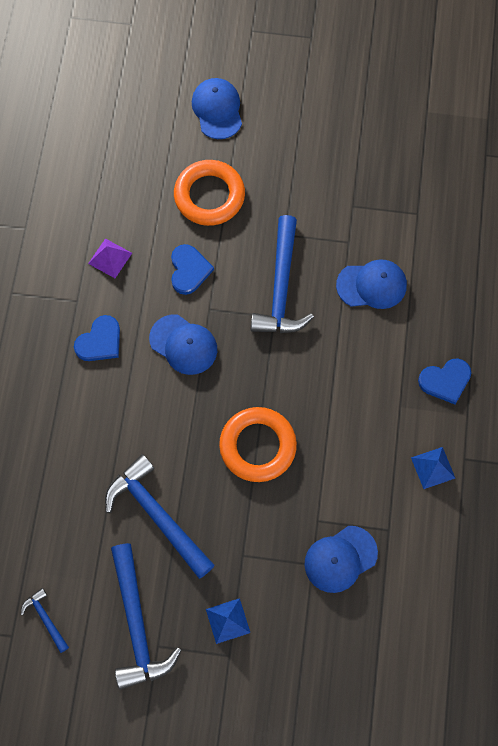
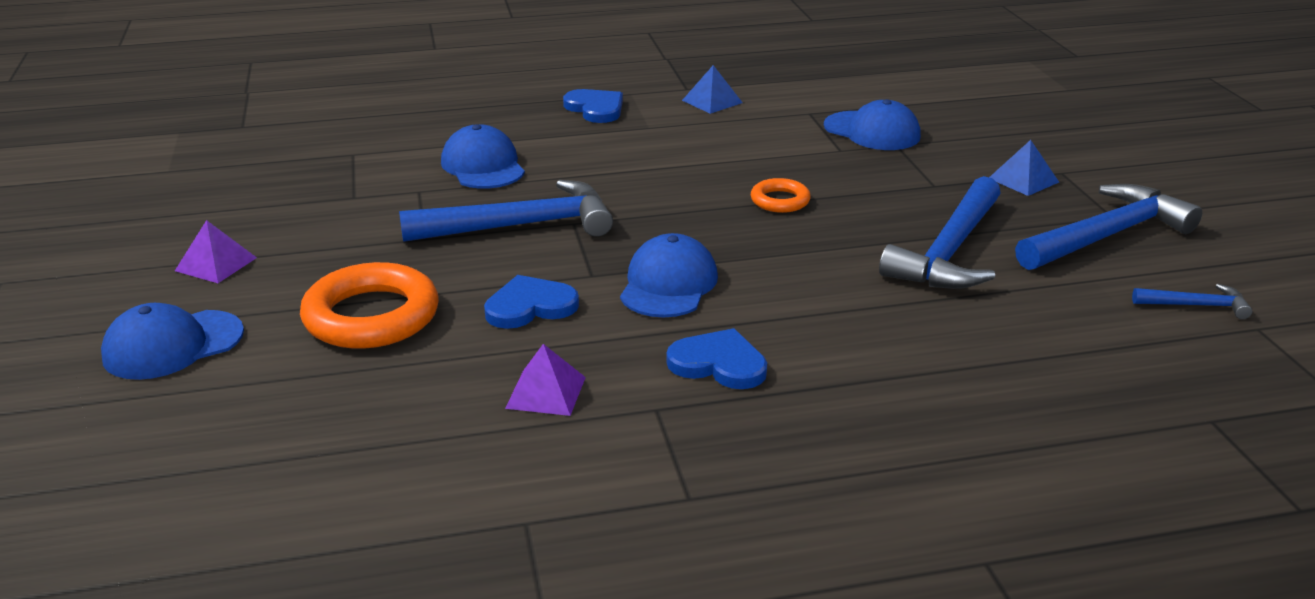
camera: 110 degrees left, 40 degrees down
(45, 619) = (1195, 305): blue hammer -> blue hammer turned 120 degrees counterclockwise
(257, 446) = (780, 201): orange ring -> orange ring, size x0.52
(293, 131) = (216, 264): none -> purple pyramid

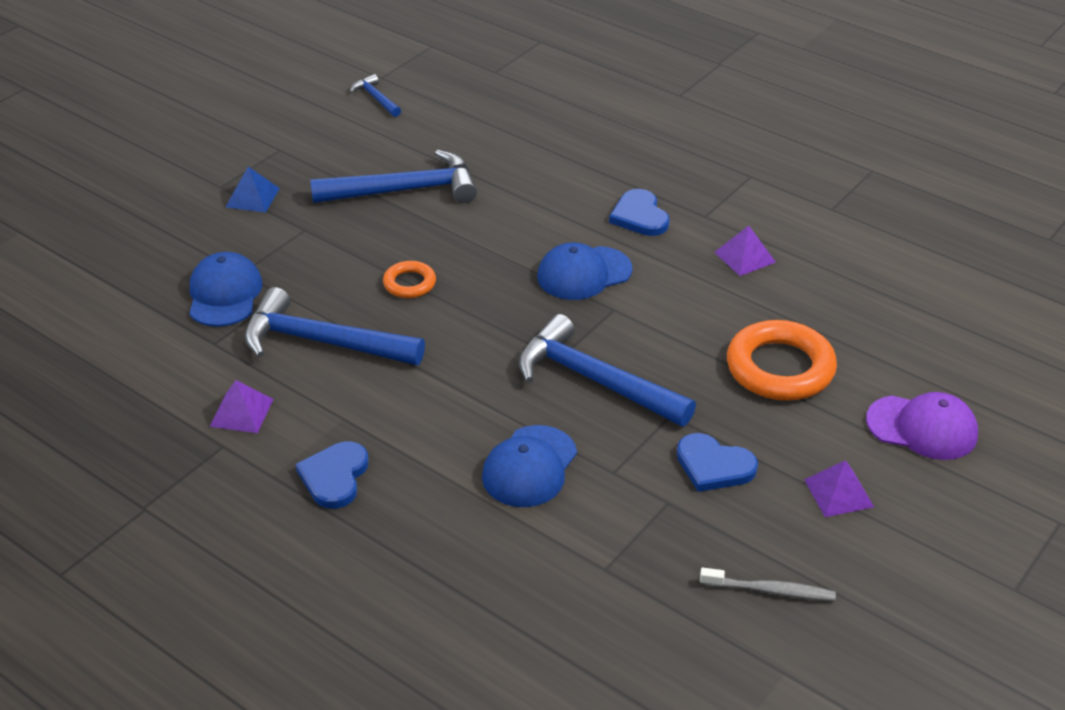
camera: 130 degrees left, 10 degrees up
(173, 345) = (922, 428): blue cap -> purple cap
(218, 195) = (770, 590): none -> grey toothbrush
(530, 306) = (680, 312): blue heart -> blue heart (714, 466)
(712, 101) = (241, 412): blue pyramid -> purple pyramid
(1106, 236) = (313, 145): blue hammer -> blue hammer (323, 342)

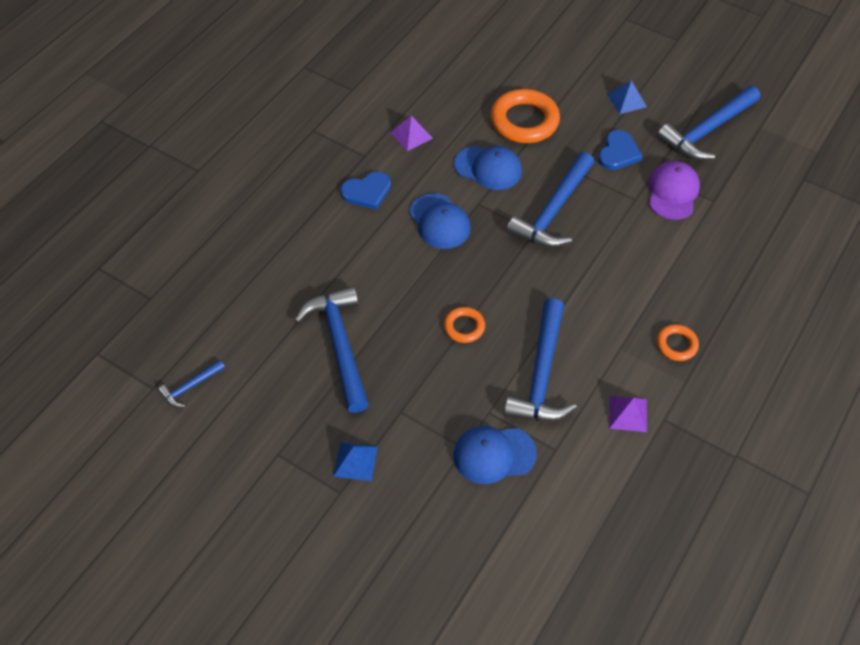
camera: 95 degrees left, 15 degrees up
(334, 477) = (676, 345): blue heart -> orange ring
(529, 467) = (641, 240): blue cap -> blue cap (488, 168)
(770, 590) = (707, 130): grey toothbrush -> blue hammer
(838, 493) = (626, 100): purple pyramid -> blue pyramid
(922, 428) = (565, 63): purple cap -> purple cap (672, 192)

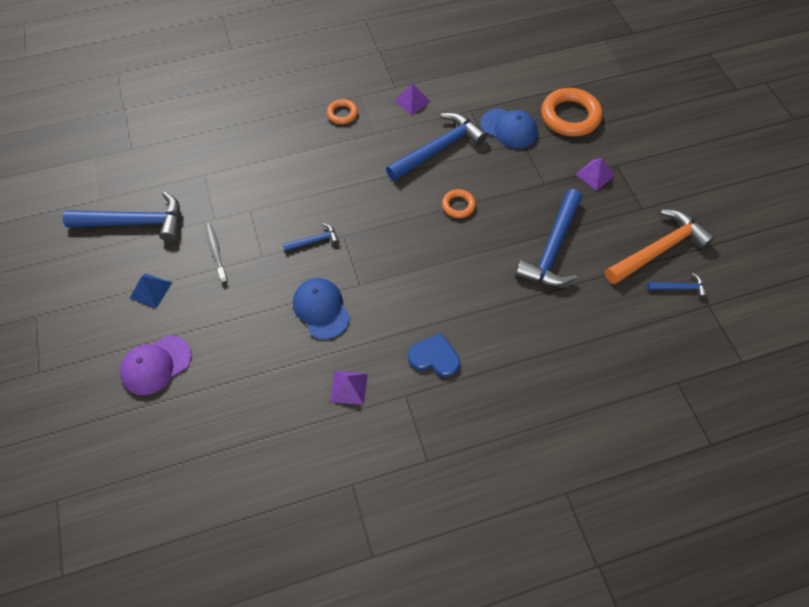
camera: 140 degrees left, 5 degrees up
(234, 415) = (658, 249): none -> orange hammer
(355, 461) = (595, 174): blue pyramid -> purple pyramid
(439, 221) = (402, 290): blue cap -> none
(524, 121) = (247, 331): orange ring -> orange ring (570, 116)
(553, 211) = (314, 241): blue hammer -> blue hammer, size x0.47
(618, 153) = (216, 251): blue heart -> grey toothbrush
(672, 192) = (221, 197): purple cap -> purple cap (156, 365)

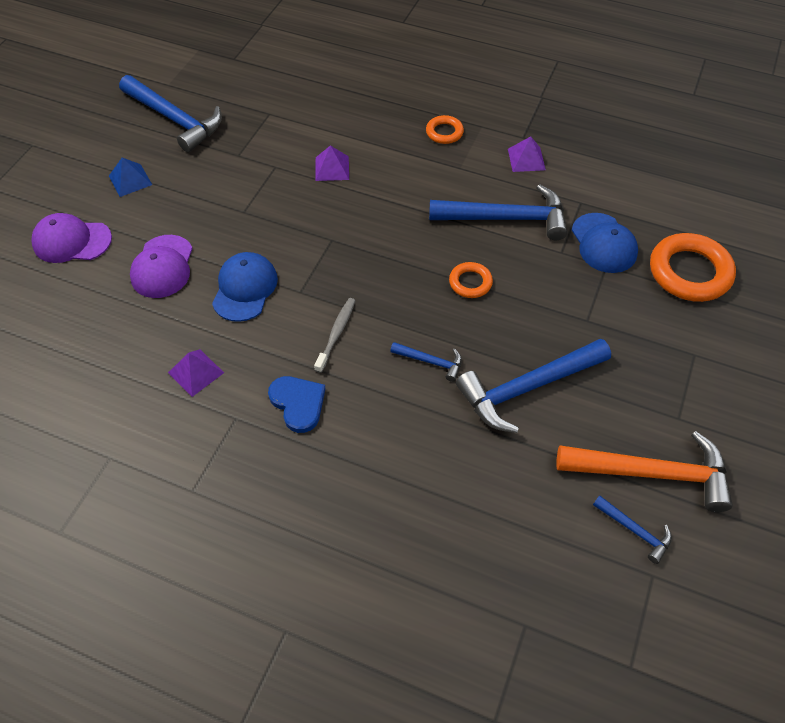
camera: 40 degrees right, 5 degrees down
(216, 251) = (211, 182): grey toothbrush -> grey toothbrush (336, 334)
(247, 335) = (162, 267): none -> purple cap
(314, 241) = (301, 227): blue hammer -> blue hammer (430, 362)
(595, 174) = (656, 347): purple pyramid -> purple pyramid (332, 168)

